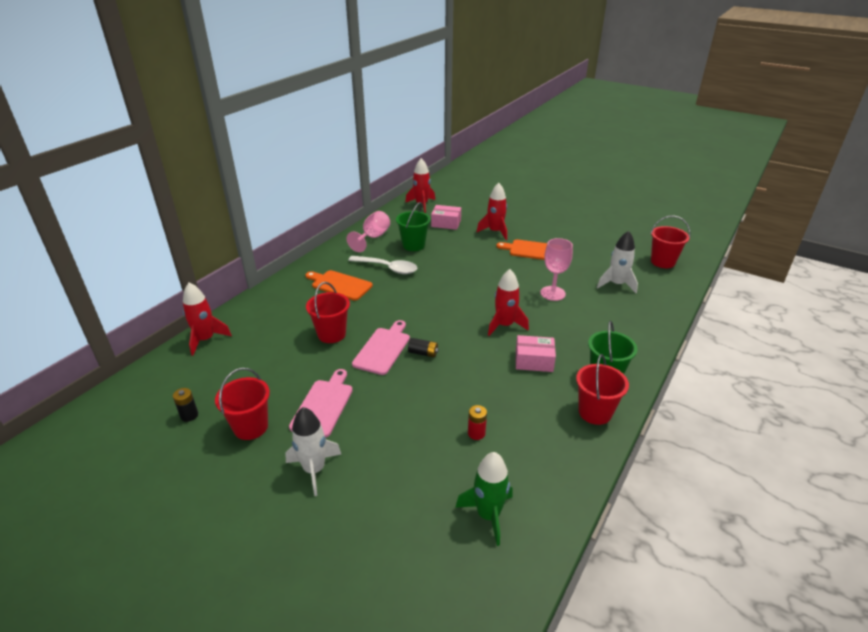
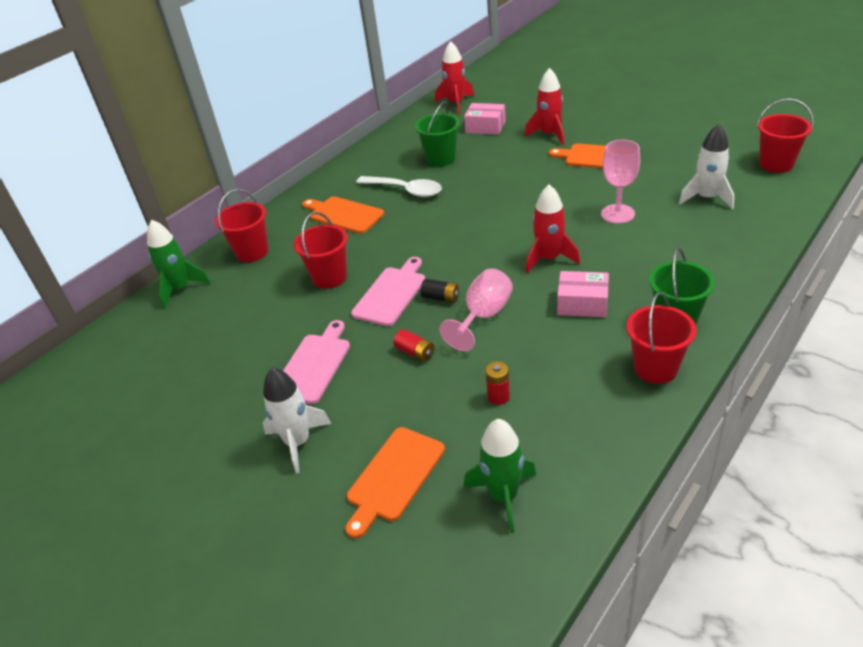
camera: 10 degrees right, 5 degrees up
(189, 415) = (158, 380): black battery -> none
(206, 340) = (180, 289): red rocket -> green rocket
(250, 427) = (227, 392): red bucket -> red bucket (252, 252)
(373, 238) = (390, 151): pink goblet -> pink goblet (483, 316)
(397, 499) = (394, 477): none -> orange cutting board
(406, 396) = (415, 352): none -> red battery

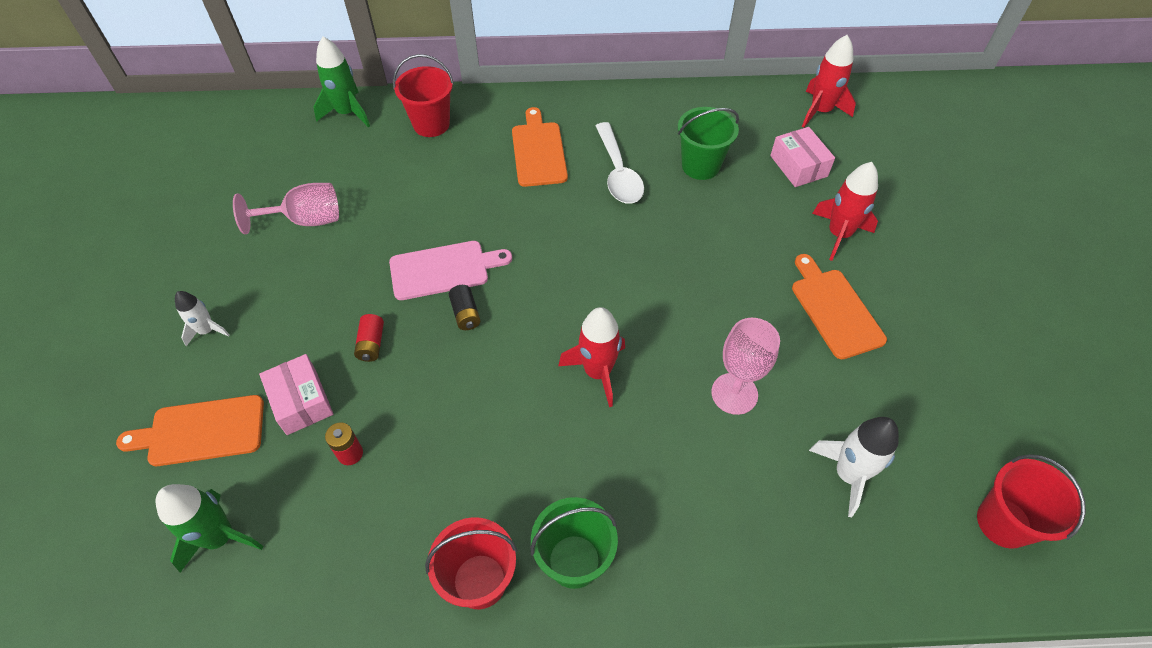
camera: 45 degrees right, 15 degrees up
(298, 442) = (207, 331): white rocket -> white rocket, size x0.62
(314, 365) = (307, 276): pink cutting board -> none
(329, 277) = (435, 205): red bucket -> none
(483, 316) = (461, 368): pink goblet -> pink goblet (305, 220)
(582, 303) = (542, 448): pink box -> pink box (301, 401)

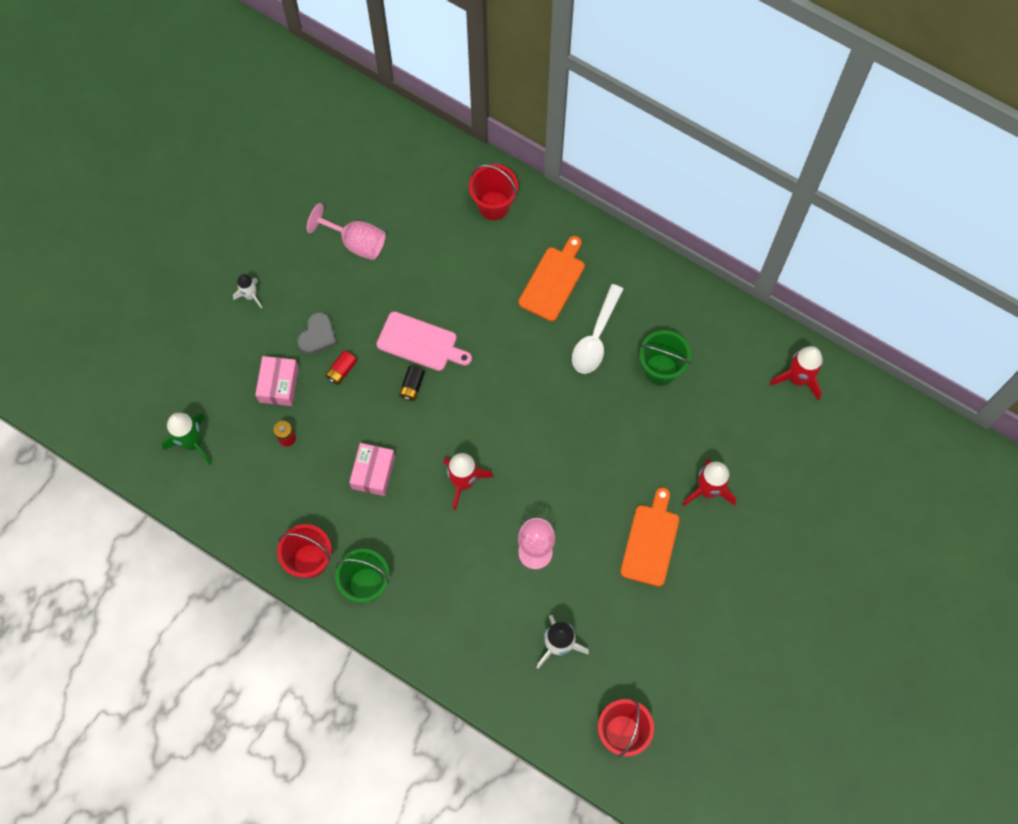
camera: 35 degrees right, 15 degrees up
(201, 431) = (214, 368): orange cutting board -> none
(318, 326) = (317, 335): none -> grey heart
(347, 113) = (440, 156): green rocket -> none
(798, 166) = (733, 416): pink box -> pink box (373, 472)

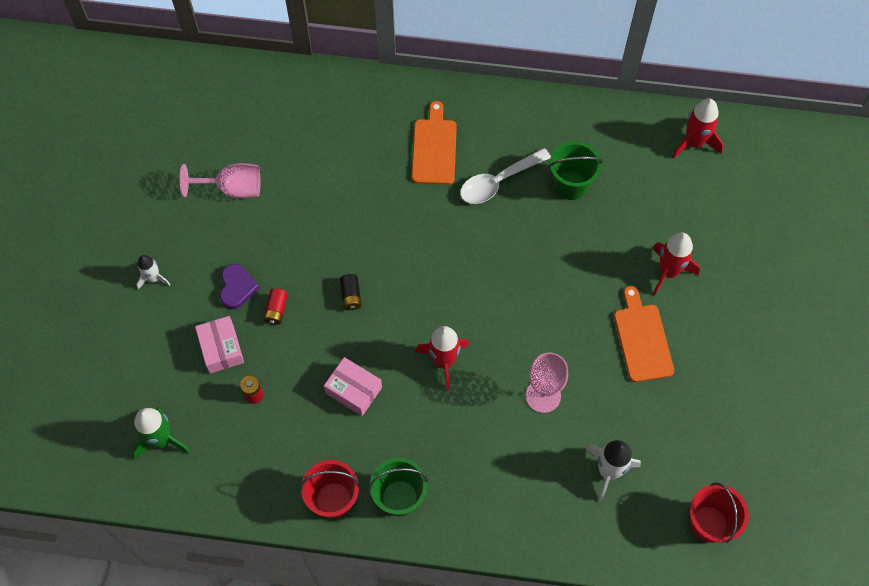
camera: 25 degrees left, 5 degrees down
(317, 335) = (237, 288): grey heart -> purple heart
(373, 472) = (353, 390): pink box -> pink box turned 45 degrees counterclockwise
(420, 343) = (339, 253): pink cutting board -> none
(494, 205) = (346, 105): red bucket -> none
(595, 338) = (498, 182): white spoon -> white spoon turned 60 degrees clockwise

